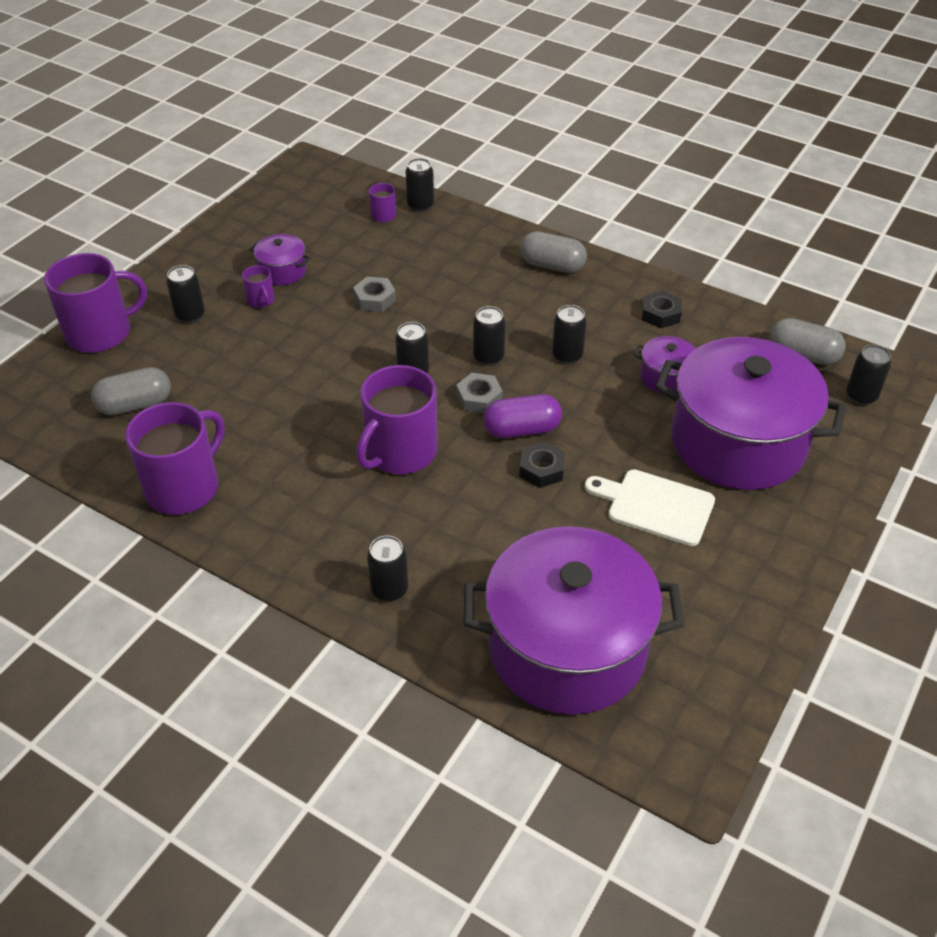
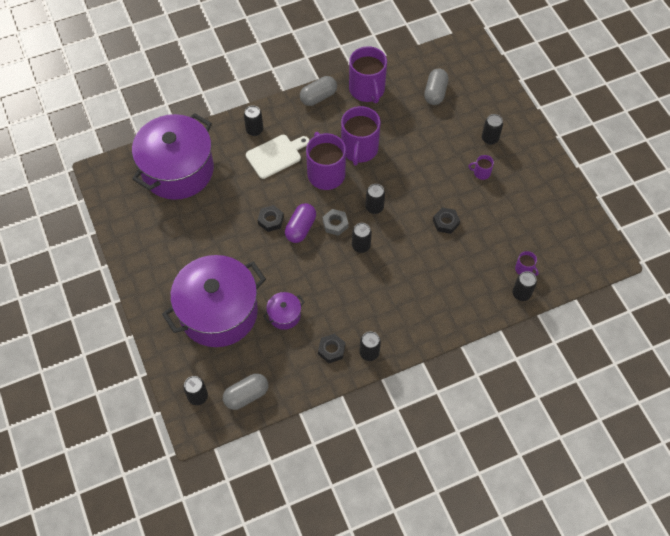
camera: 125 degrees right, 15 degrees up
(100, 333) = (501, 99): purple mug -> purple mug (359, 149)
(282, 271) = (501, 193): purple pot -> none
(375, 299) = (445, 222): grey nut -> black nut
(552, 265) = (413, 325): grey capsule -> grey capsule (318, 97)
(567, 356) = (334, 281): black can -> black can (369, 353)
(655, 506) = (213, 249): white cutting board -> white cutting board (276, 155)

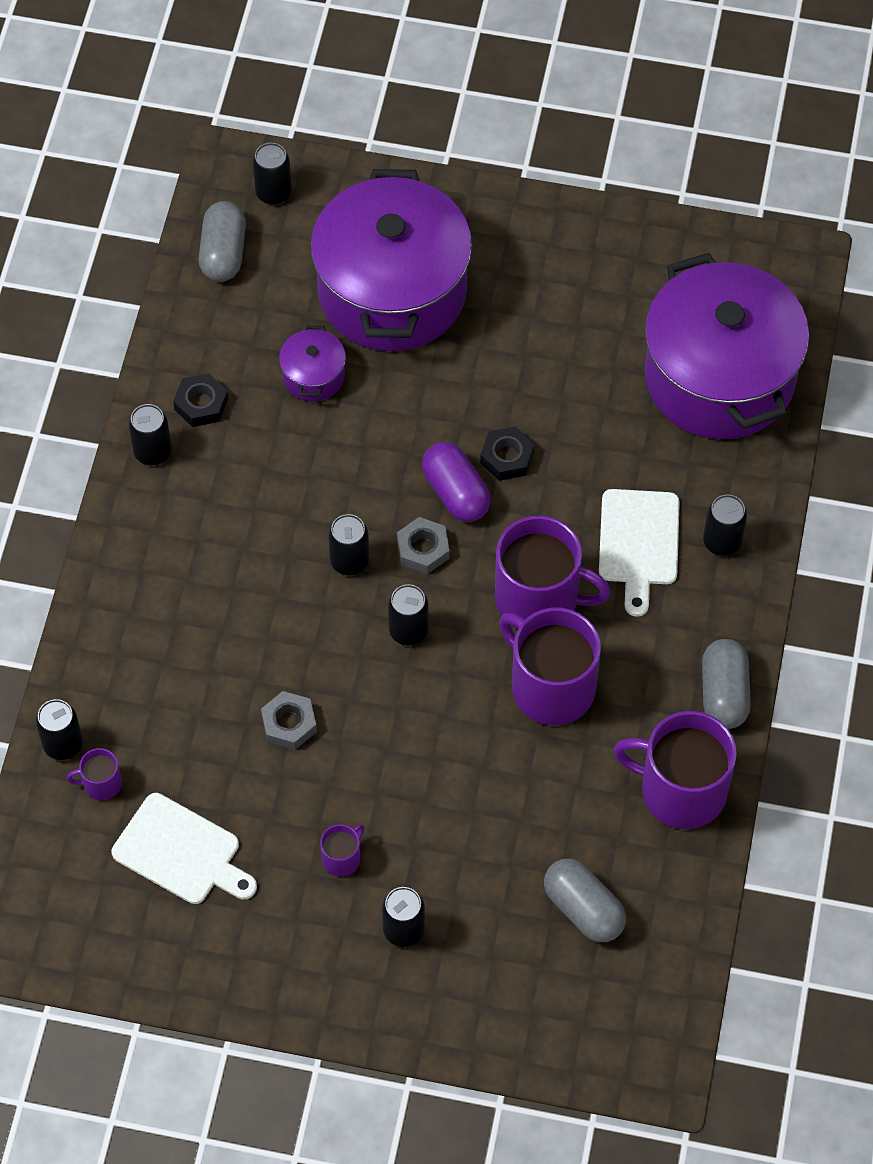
camera: 125 degrees right, 0 degrees up
(445, 222) = (289, 724): black nut -> grey nut
(525, 224) = (181, 852): none -> white cutting board

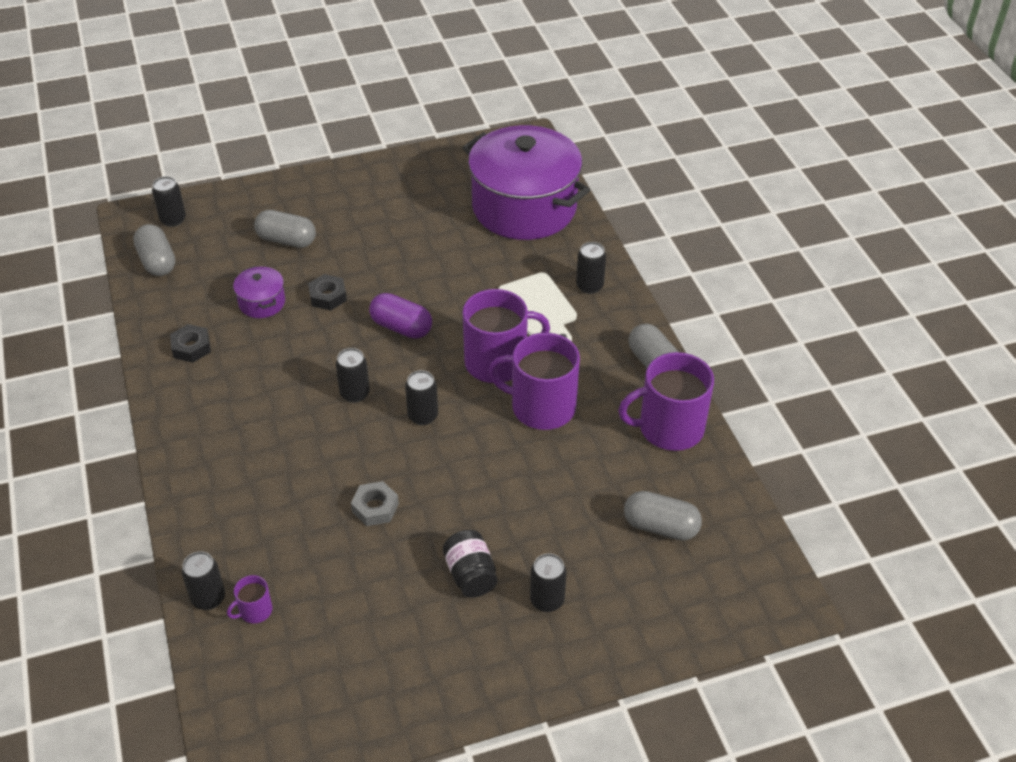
camera: 30 degrees left, 15 degrees down
(153, 452) = (172, 388): black can -> none
(181, 852) = (346, 628): white cutting board -> none
(342, 858) = (470, 575): purple mug -> black jar
(392, 291) = (286, 240): purple pot -> grey capsule
(423, 549) = (401, 366): grey nut -> none
(507, 457) = (422, 296): black nut -> black nut (328, 296)

